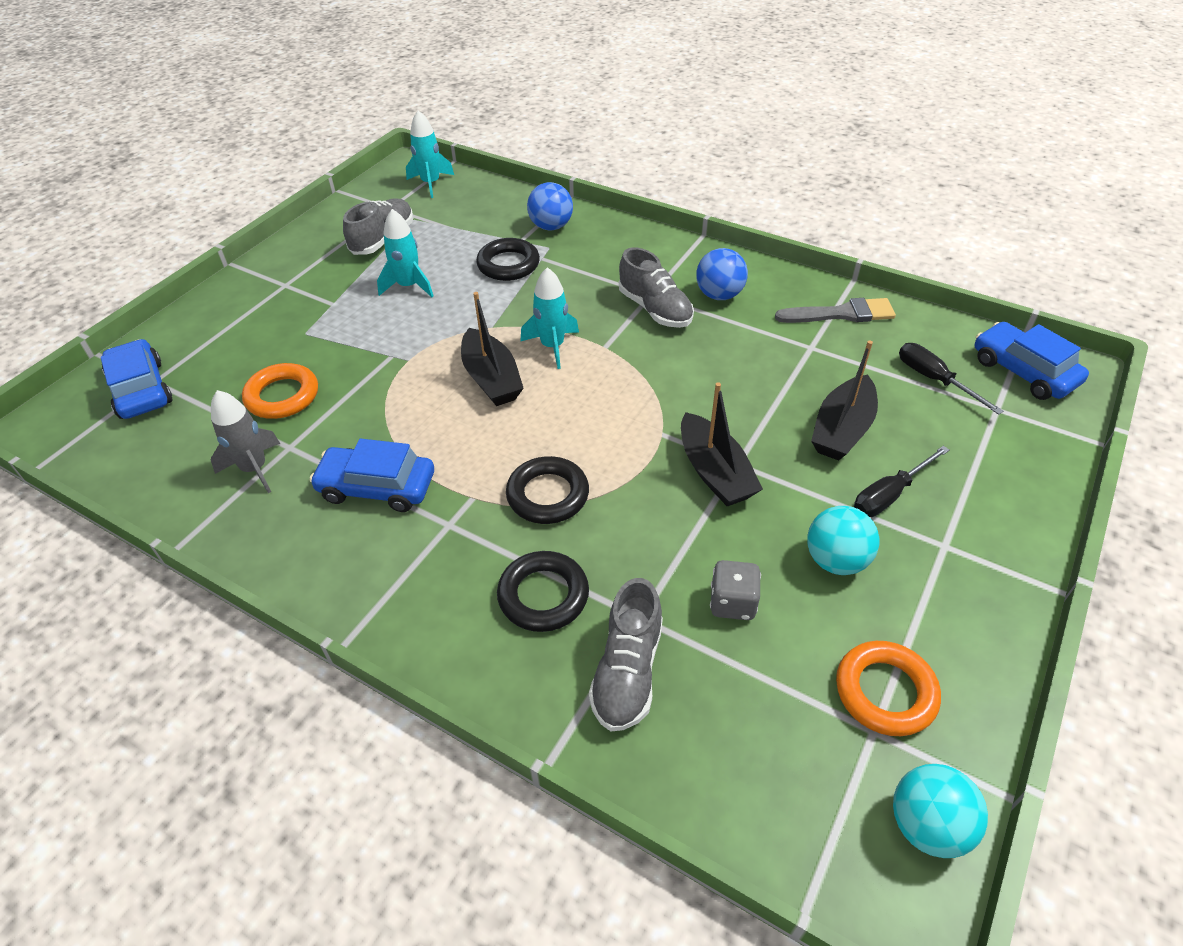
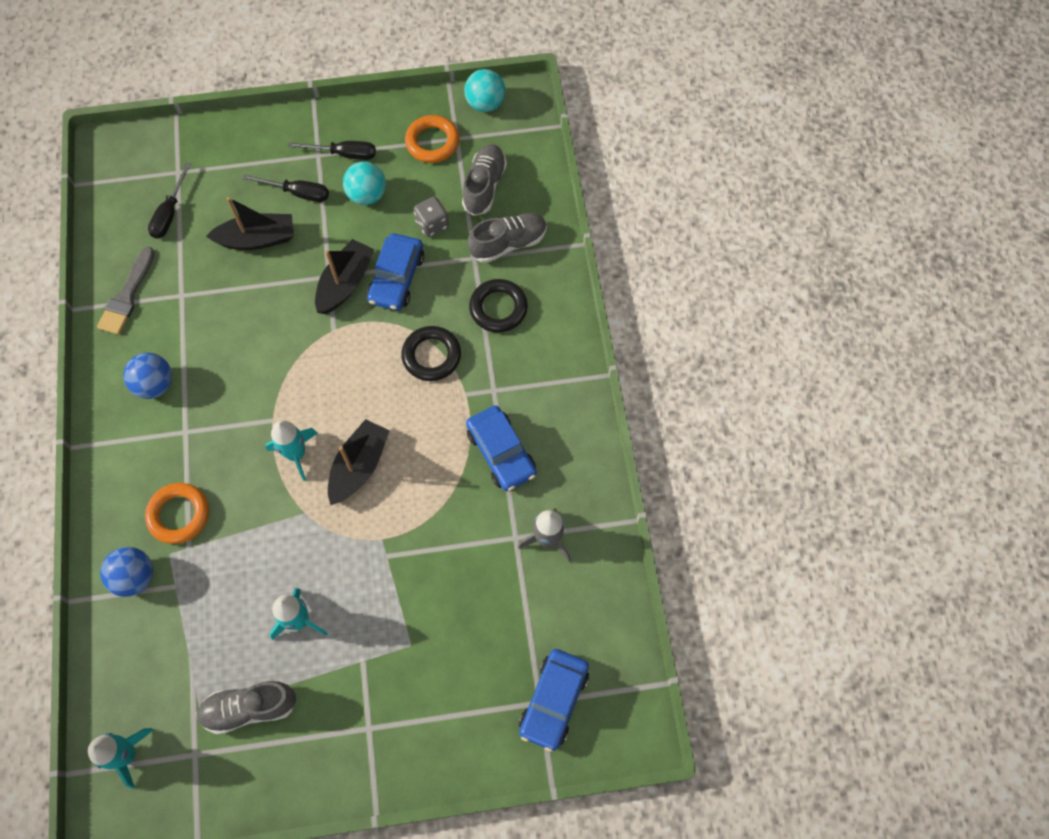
camera: 130 degrees left, 20 degrees up
(282, 396) = (480, 590): orange ring -> orange ring (179, 515)
(508, 264) = (216, 566): black ring -> none
(655, 309) = (203, 416): grey shoe -> grey shoe (484, 186)
(841, 314) = (127, 296): grey brush -> grey brush turned 120 degrees counterclockwise
(928, 573) = (344, 154): none -> black screwdriver
(1023, 371) = (127, 171): blue car -> blue car (396, 278)

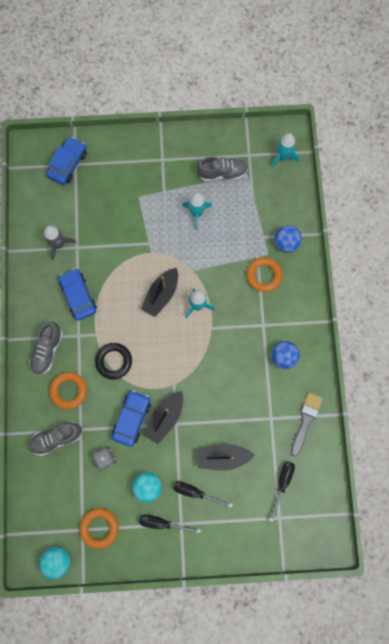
camera: 175 degrees left, 10 degrees up
(484, 186) = (67, 486): grey shoe -> grey shoe (47, 350)
(498, 308) = (69, 391): black ring -> orange ring

